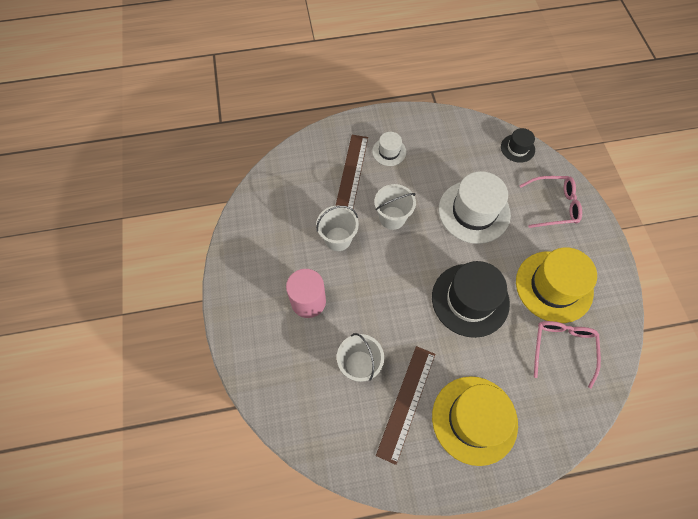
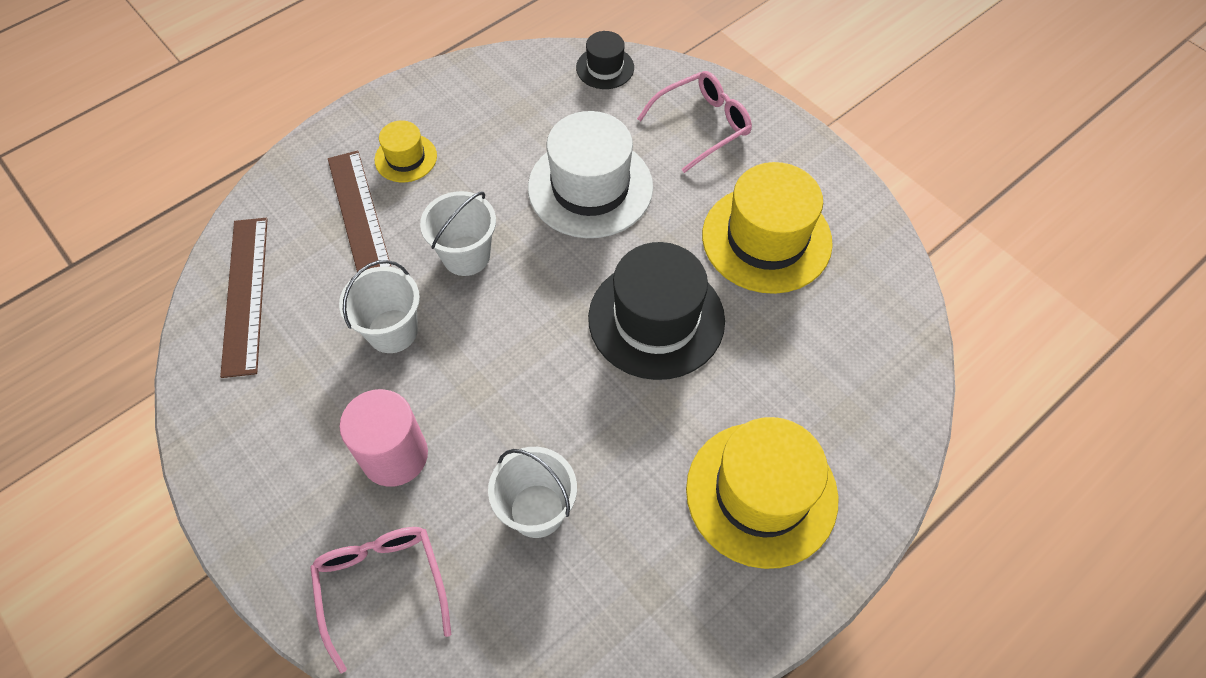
camera: 30 degrees left, 5 degrees down
(389, 151) = (406, 158): white hat -> yellow hat
(406, 403) = (645, 527): brown ruler -> brown ruler (246, 294)
(562, 348) = (828, 321): pink glasses -> pink glasses (382, 587)

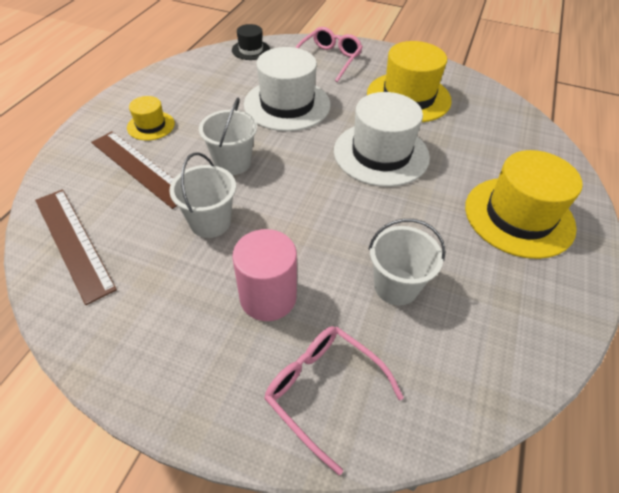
camera: 30 degrees left, 10 degrees down
(656, 319) = (381, 154): black hat -> white hat

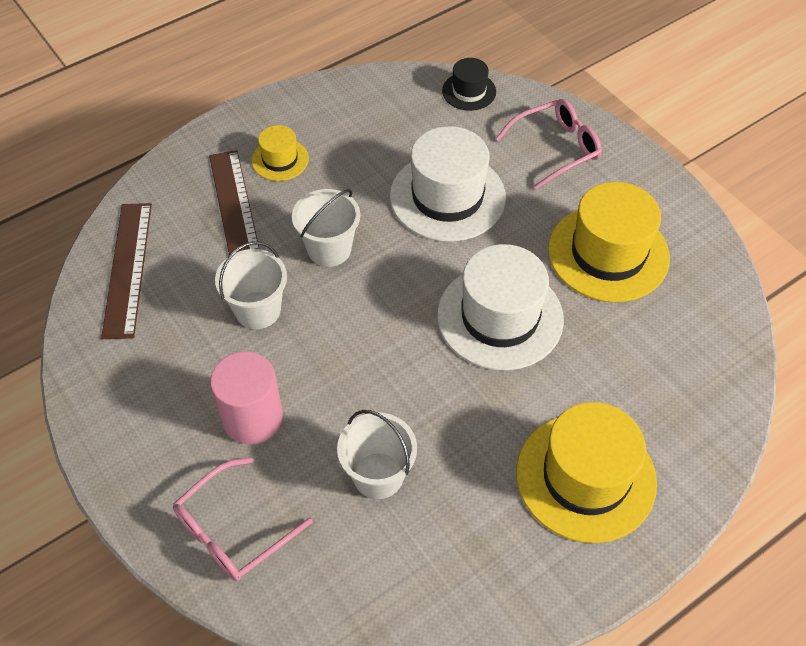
camera: 35 degrees right, 5 degrees up
(324, 391) = (234, 529): pink glasses -> pink glasses turned 120 degrees counterclockwise

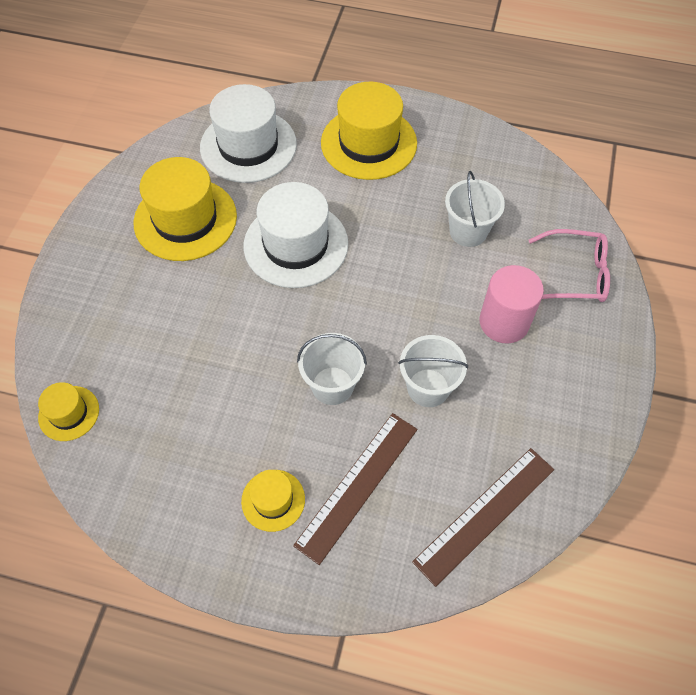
camera: 130 degrees left, 5 degrees up
(447, 196) = (211, 345): white hat -> white hat (248, 146)
(469, 91) = (69, 413): black hat -> yellow hat
(555, 148) = (98, 308): pink glasses -> none

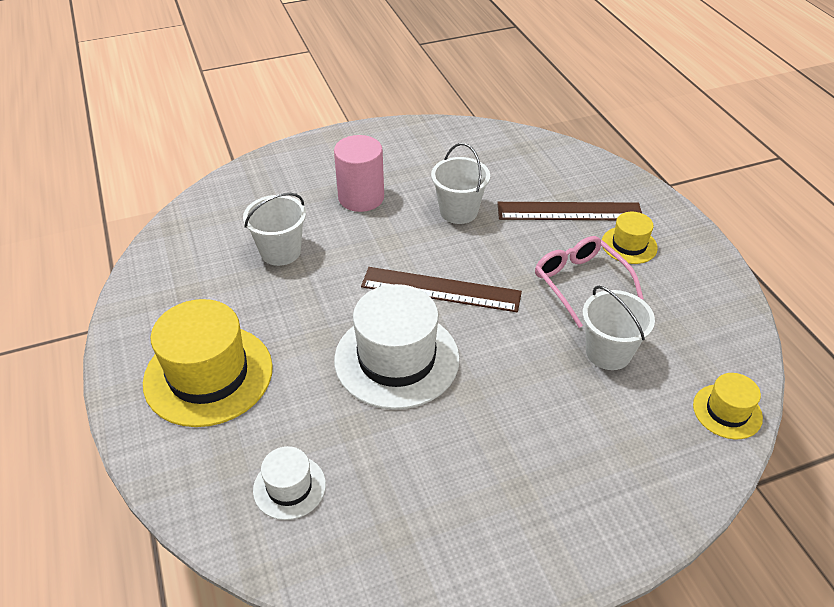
camera: 125 degrees left, 15 degrees down
(185, 219) = (447, 475): yellow hat -> none
(248, 146) = (289, 487): white hat -> white hat, size x0.51
(332, 385) = (511, 260): white bucket -> white bucket (608, 352)
(484, 514) = (520, 153): brown ruler -> brown ruler (441, 290)
(574, 274) = (279, 180): pink glasses -> pink glasses (580, 283)

